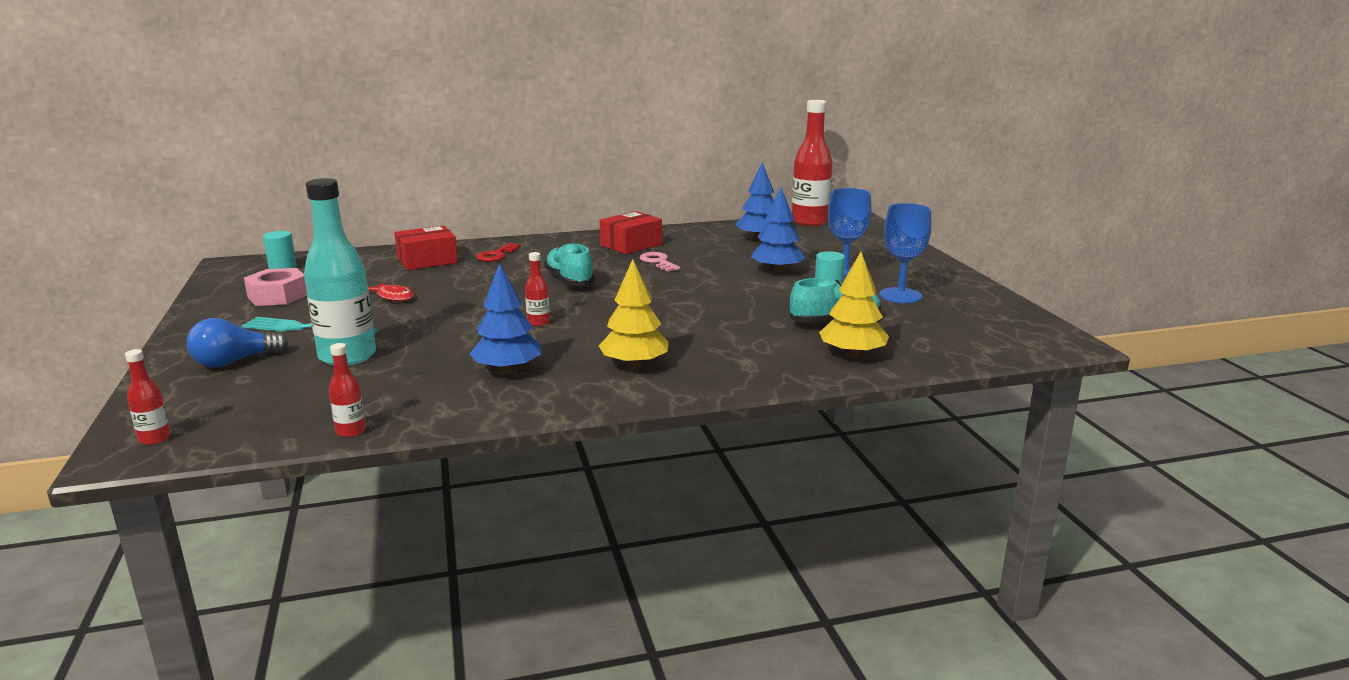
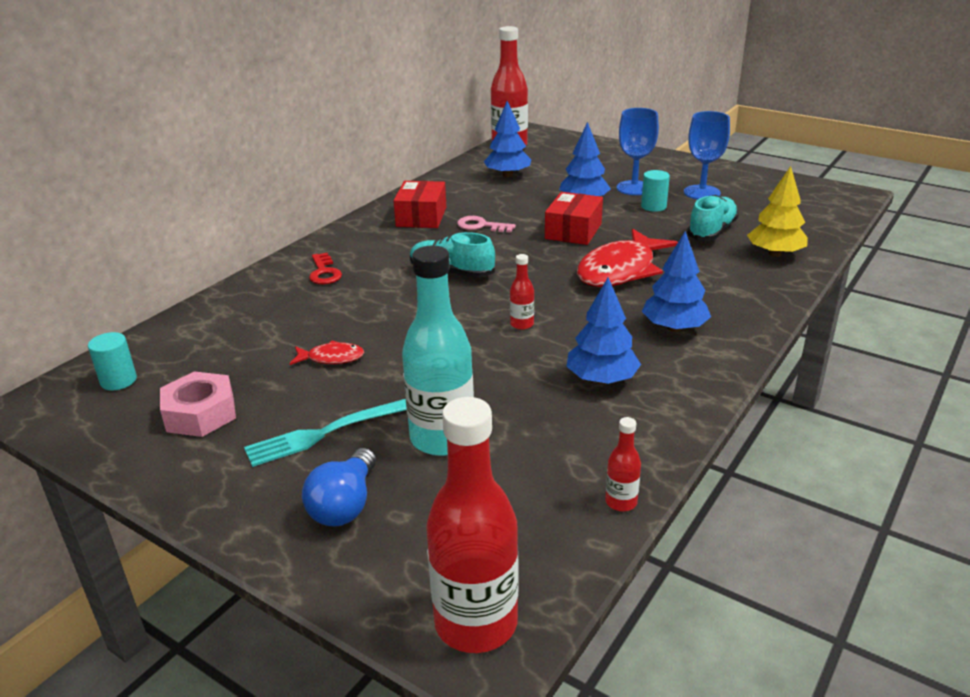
camera: 40 degrees left, 10 degrees up
(155, 438) = (476, 623): red bottle -> red bottle, size x2.25
(427, 261) = (268, 305): red box -> red box (573, 231)
(634, 365) = (674, 328): yellow tree -> blue tree
(689, 319) = (620, 270): none -> red fish

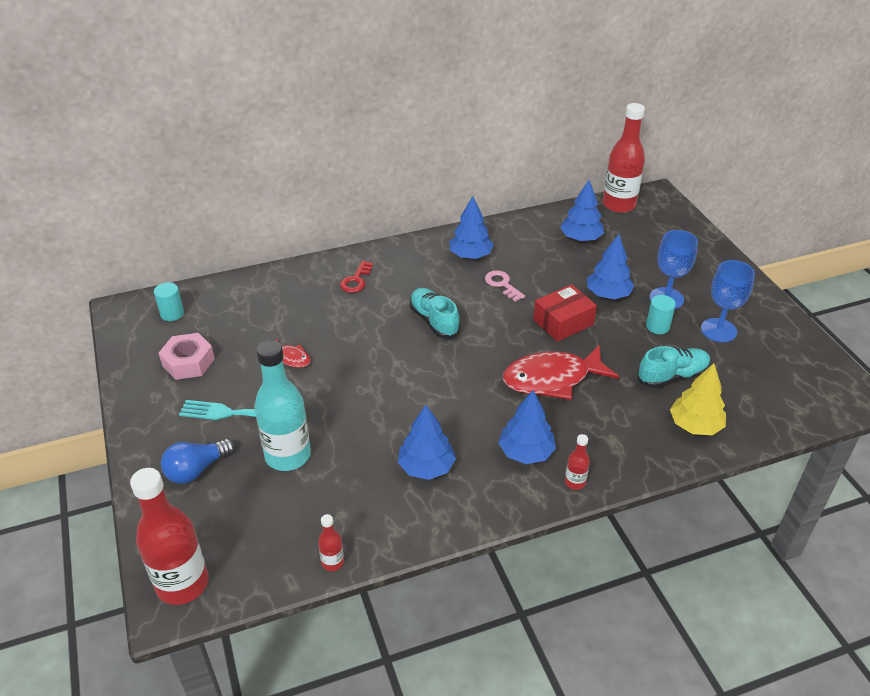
camera: 35 degrees right, 10 degrees up
(421, 217) = (470, 255): red box -> blue tree
(522, 324) = (429, 392): red bottle -> red bottle (575, 482)

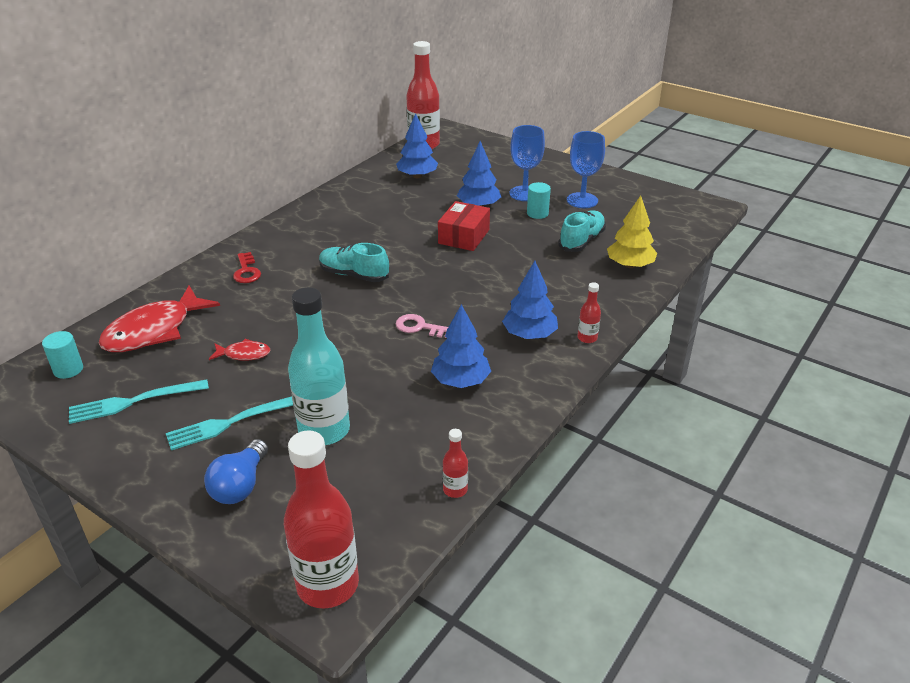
camera: 35 degrees left, 5 degrees down
(188, 362) = (133, 402): pink nut -> turquoise fork
(470, 255) = (336, 217): blue tree -> none
(502, 284) = (386, 228): pink key -> pink key (420, 327)
(552, 379) = (496, 277): red fish -> red fish (154, 330)

